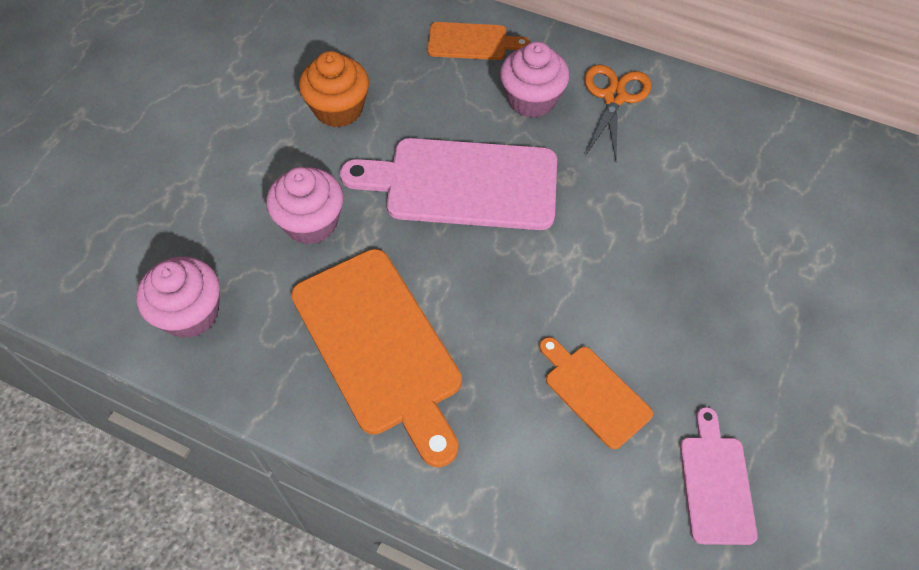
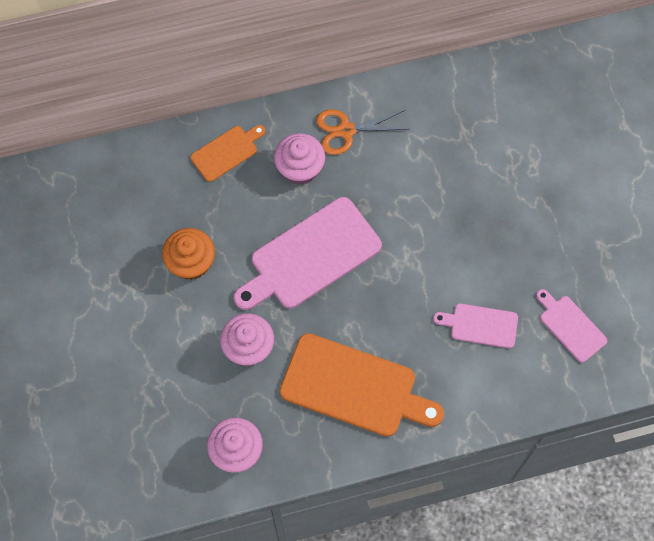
camera: 40 degrees left, 10 degrees up
(593, 392) = (480, 325): orange cutting board -> pink cutting board
(614, 97) = (346, 130): orange scissors -> orange scissors turned 75 degrees counterclockwise

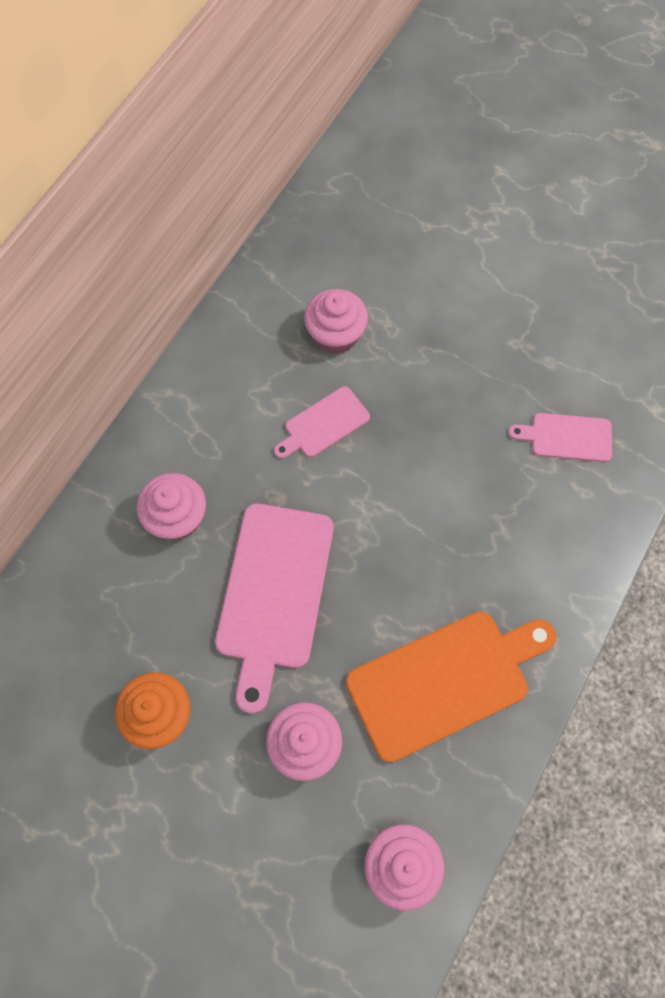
camera: 45 degrees left, 0 degrees up
(226, 152) = (86, 567): orange cutting board -> none
(346, 130) = (186, 442): orange scissors -> none
(480, 325) = (493, 510): pink cutting board -> pink cutting board (323, 424)
(495, 144) = (336, 335): none -> pink cupcake

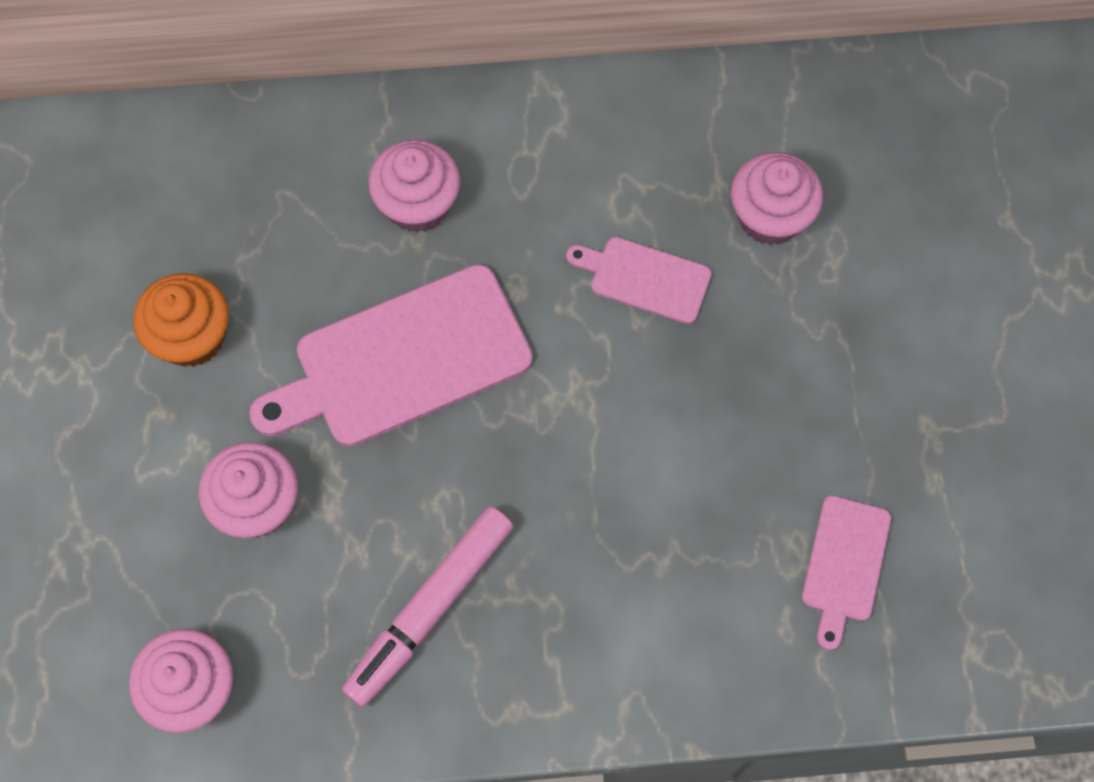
camera: 55 degrees right, 0 degrees up
(445, 680) = (430, 609): orange cutting board -> pink marker
(566, 437) = (844, 565): pink cutting board -> pink cutting board turned 135 degrees counterclockwise

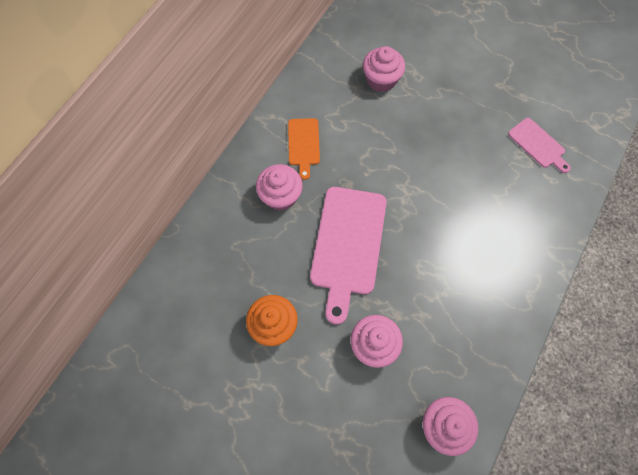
camera: 55 degrees left, 0 degrees up
(430, 609) = (466, 302): pink marker -> none
(540, 176) = (304, 144): none -> orange cutting board
(644, 279) = (376, 136): pink cutting board -> none

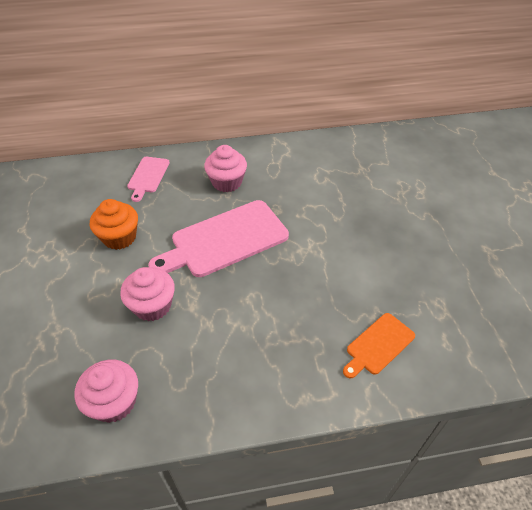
camera: 50 degrees right, 20 degrees down
(304, 144) = (281, 170): orange cutting board -> orange cutting board (378, 345)
(381, 80) = (387, 177): pink cupcake -> none
(538, 145) = (467, 311): pink cutting board -> pink cutting board (148, 176)

